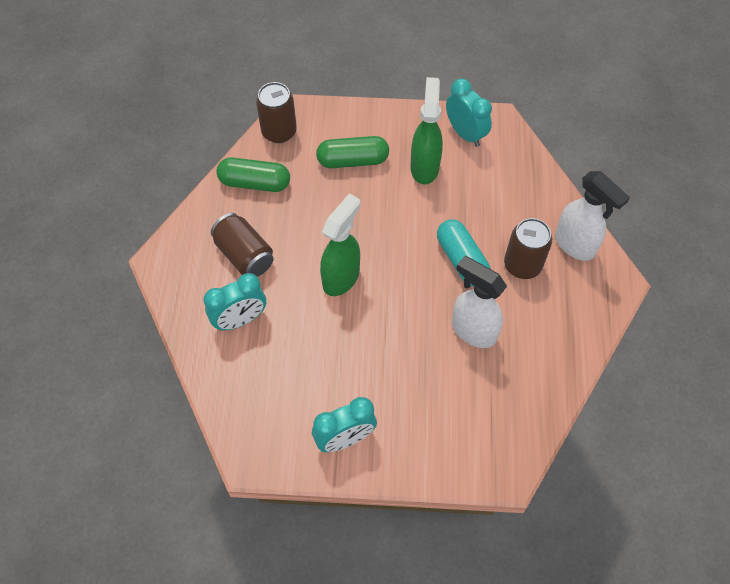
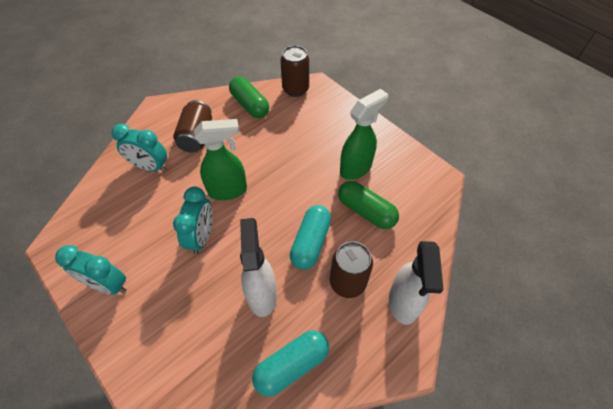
camera: 45 degrees right, 5 degrees down
(353, 160) = (317, 132): green capsule -> green capsule (366, 211)
(465, 134) = (407, 169): turquoise clock -> turquoise clock (202, 237)
(551, 356) = (291, 365): none -> turquoise capsule

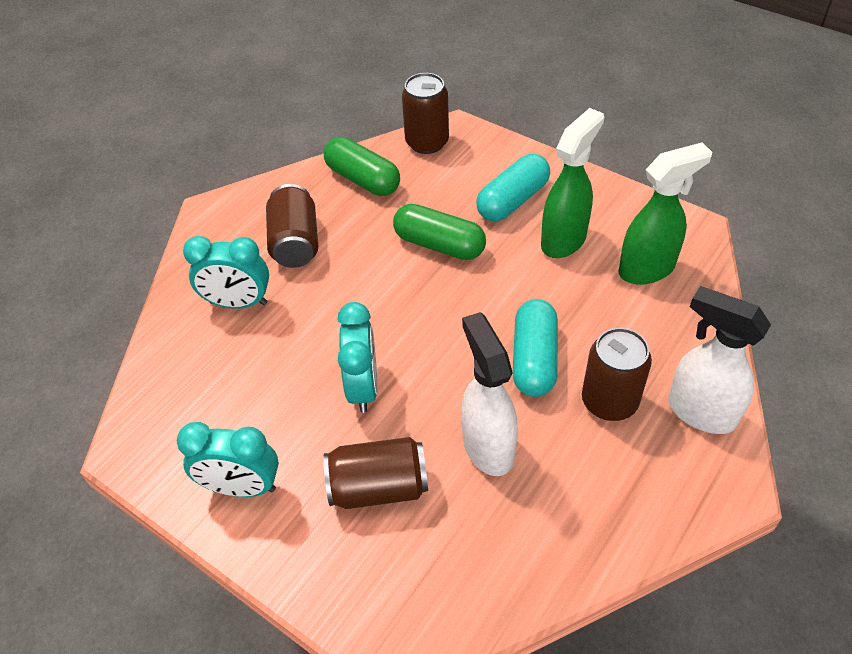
camera: 10 degrees left, 5 degrees down
(186, 305) = (378, 487): none -> brown can
(228, 190) = (378, 311): green spray bottle -> green spray bottle (647, 269)
(291, 365) = (569, 531): turquoise capsule -> turquoise capsule (513, 200)
(366, 211) = (601, 298): green capsule -> green capsule (439, 244)
(403, 303) = (700, 412): white spray bottle -> white spray bottle turned 135 degrees clockwise

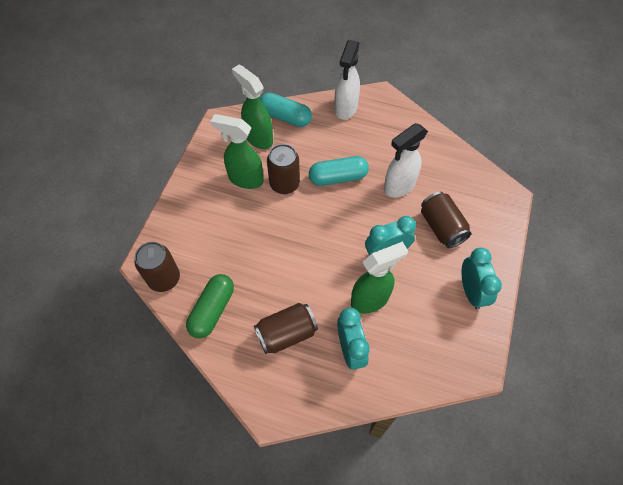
camera: 110 degrees left, 10 degrees up
(297, 345) = (370, 299): none -> green spray bottle
(439, 244) = (265, 244): green capsule -> none
(513, 200) = (216, 212): turquoise capsule -> turquoise capsule (285, 117)
(609, 401) = (353, 142): brown can -> brown can (284, 184)

